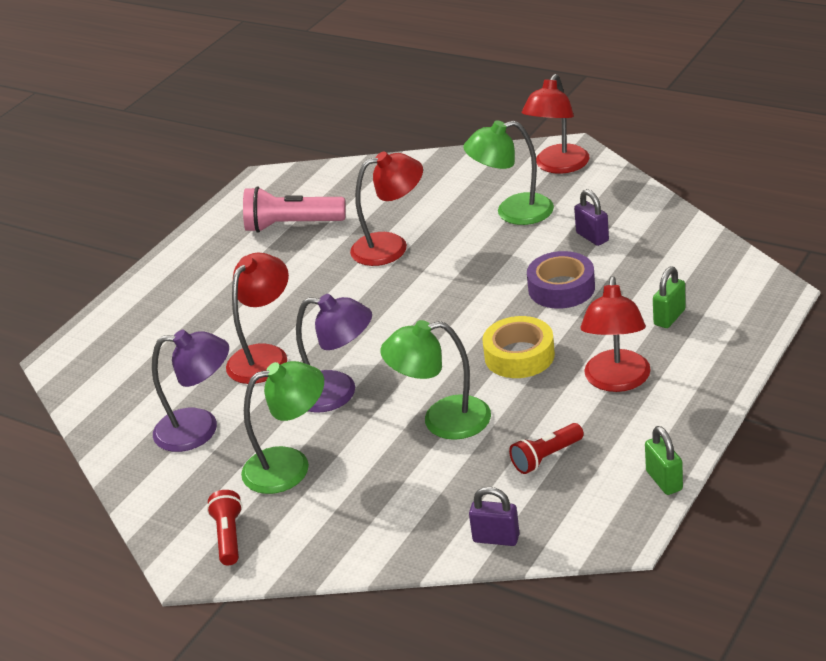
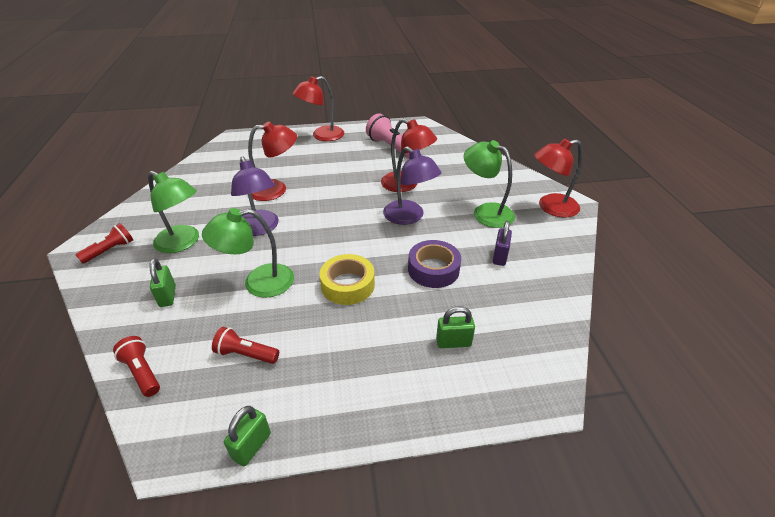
camera: 45 degrees right, 5 degrees up
(200, 429) = (201, 198): purple lamp -> purple lamp (409, 217)
(387, 498) = (168, 296): none -> green padlock
(442, 421) = (258, 283): green lamp -> green lamp turned 60 degrees counterclockwise
(496, 538) = (142, 372): purple padlock -> red flashlight
(617, 381) = (356, 350): red lamp -> red lamp (322, 136)

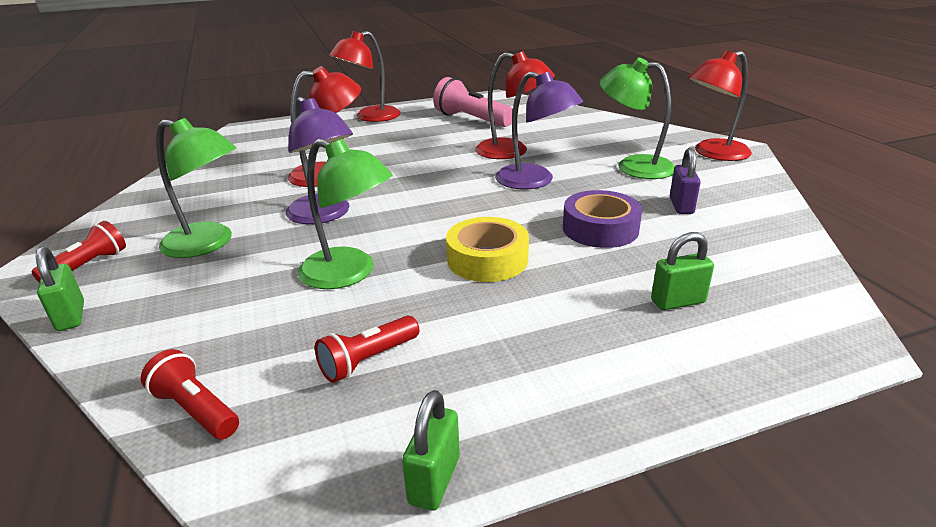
camera: 10 degrees left, 10 degrees down
(168, 296) = (206, 307): green padlock -> green padlock (71, 316)
(246, 354) = (368, 360): red flashlight -> red flashlight turned 45 degrees counterclockwise
(258, 283) = (349, 274): green lamp -> green lamp turned 120 degrees counterclockwise

